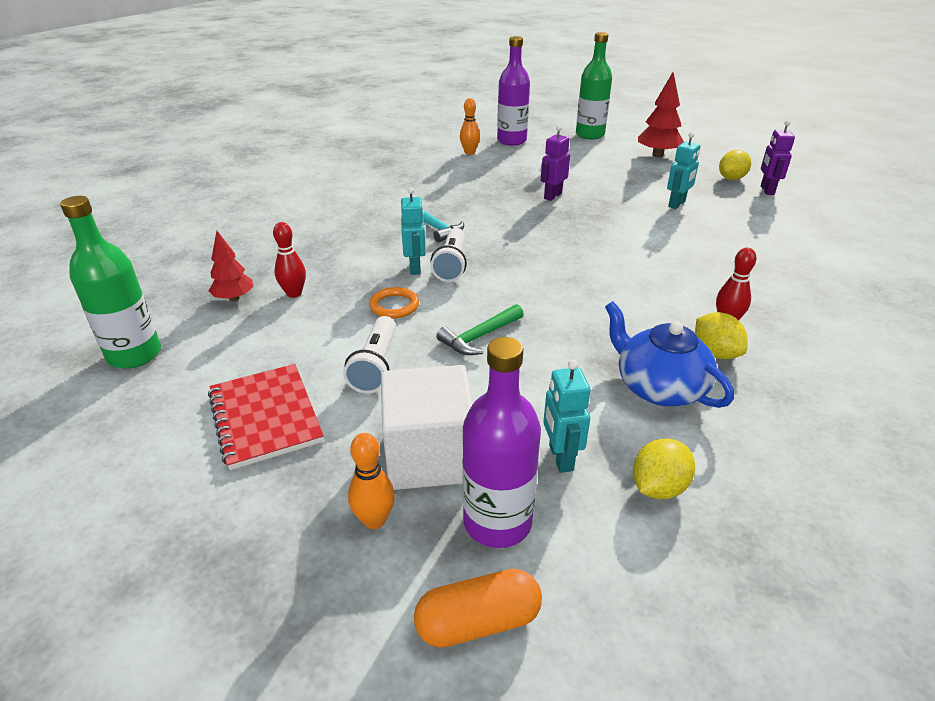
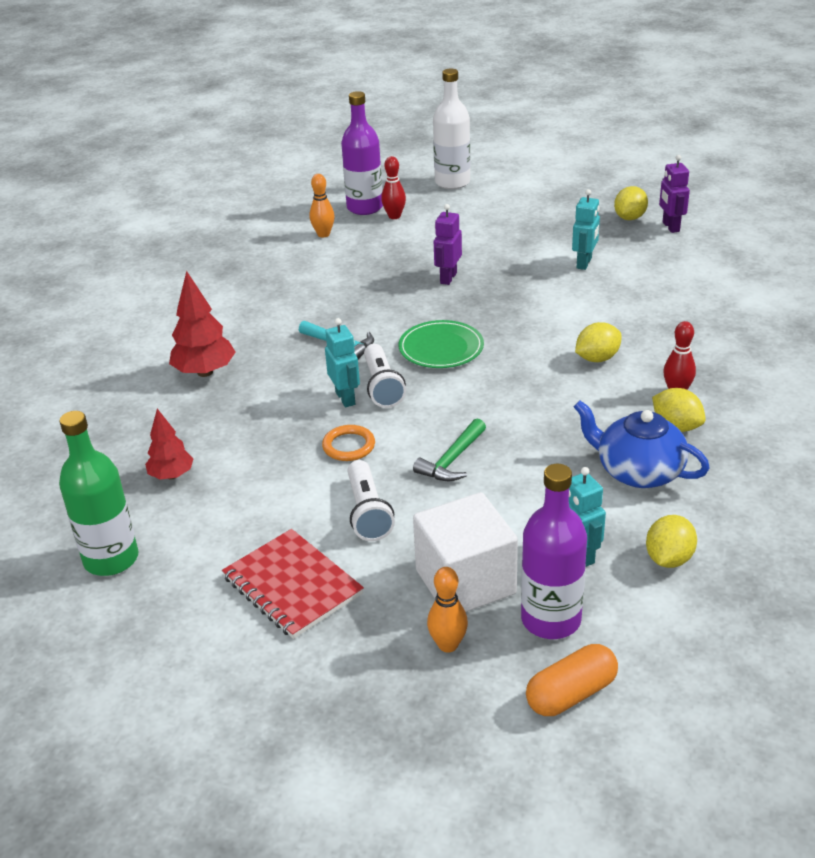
camera: 15 degrees left, 0 degrees up
(294, 293) = (233, 456): red bowling pin -> red bowling pin (394, 216)
(519, 245) = (441, 348): none -> green plate
(590, 135) = (452, 182): green bottle -> white bottle
(657, 155) = (540, 199): red tree -> red tree (205, 372)
(658, 278) = (597, 358): none -> yellow lemon

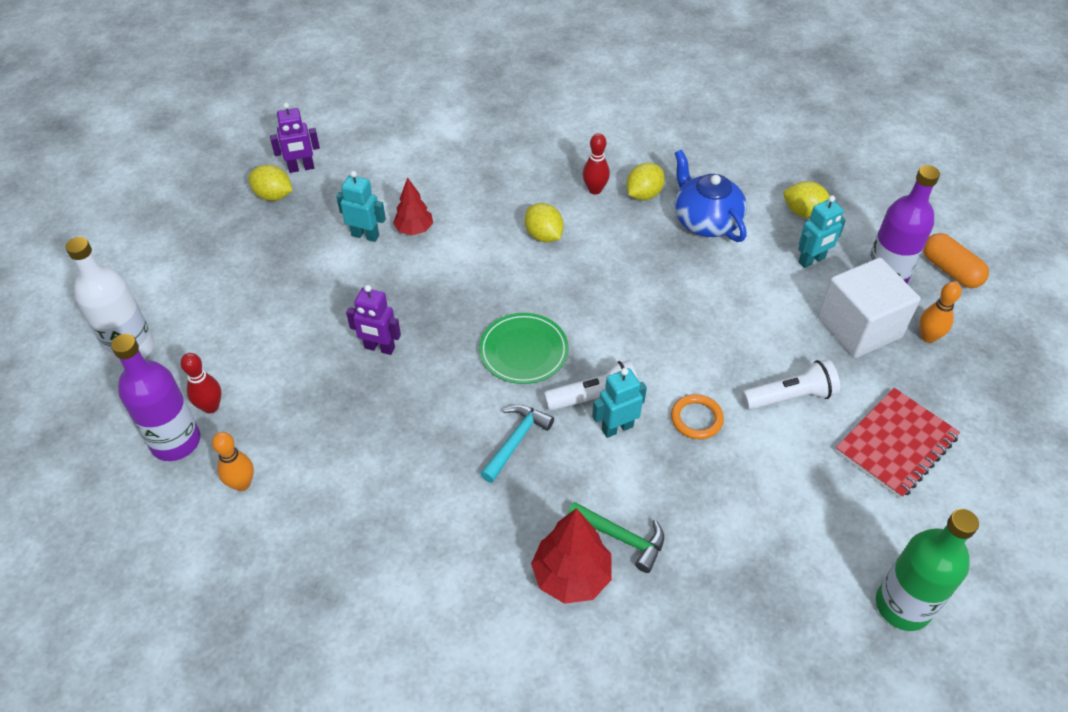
camera: 95 degrees left, 15 degrees up
(171, 475) = (766, 574): red tree -> red tree (414, 230)
(452, 460) = (707, 338): green hammer -> green hammer (621, 538)
(638, 471) = (705, 221): blue teapot -> blue teapot turned 120 degrees clockwise

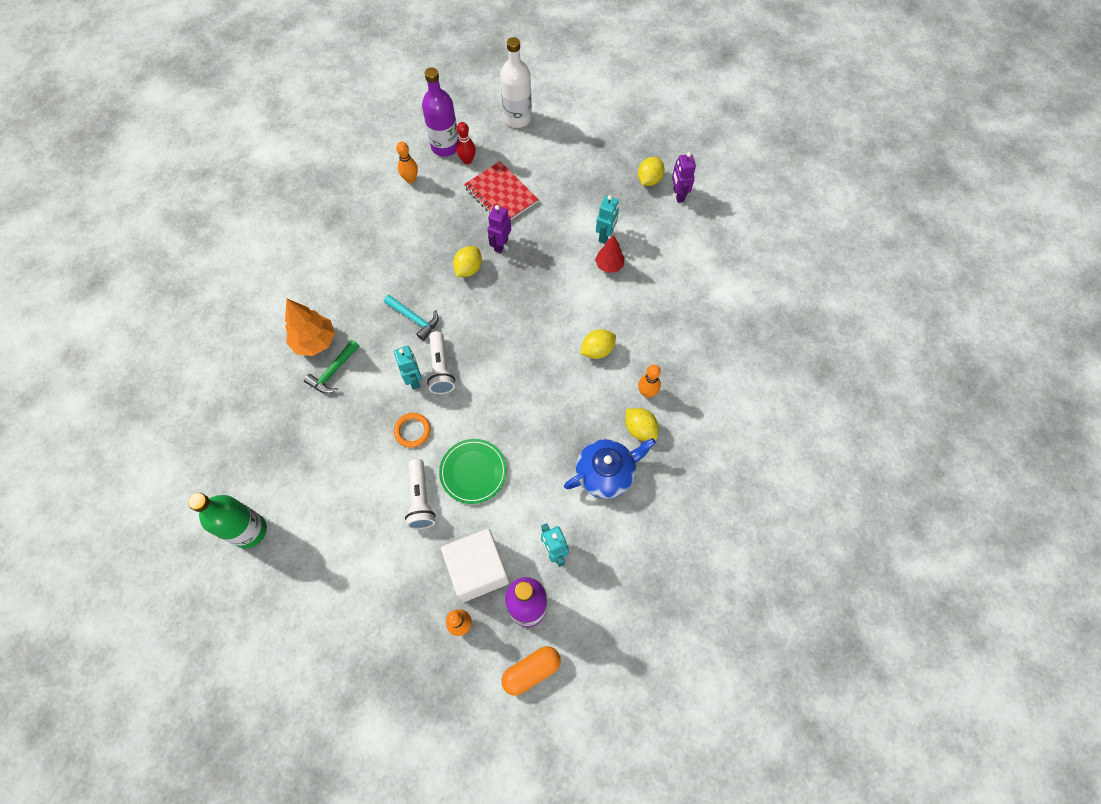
camera: 95 degrees right, 15 degrees up
(523, 351) = (487, 328): green plate -> green plate (473, 472)
(571, 576) = (314, 341): red tree -> orange tree
(595, 190) = (647, 392): red bowling pin -> orange bowling pin
(804, 212) = (611, 559): yellow lemon -> yellow lemon (468, 269)
(896, 444) = (366, 565): red notebook -> red notebook (501, 195)

